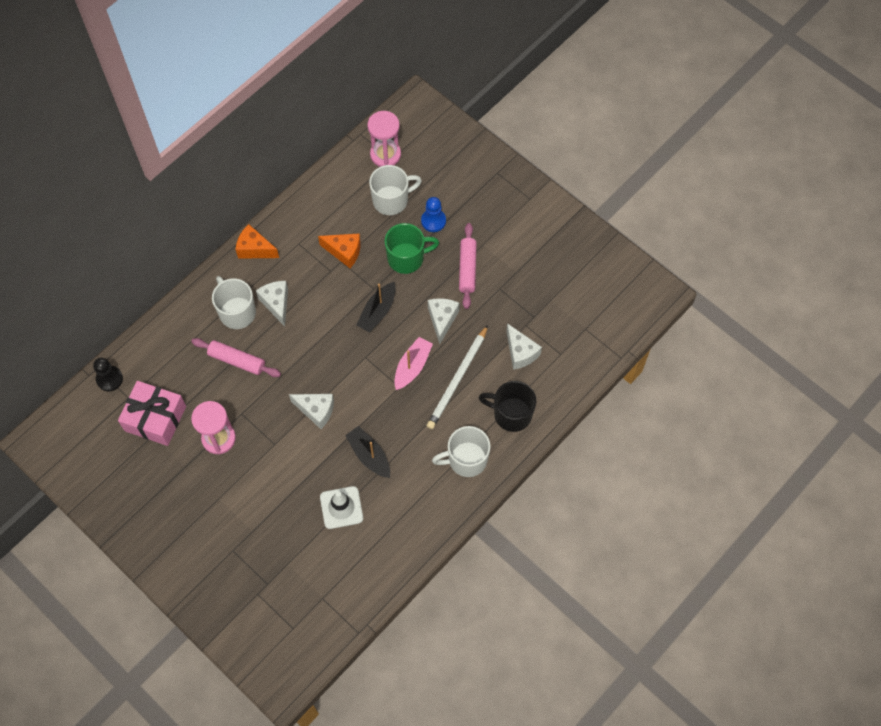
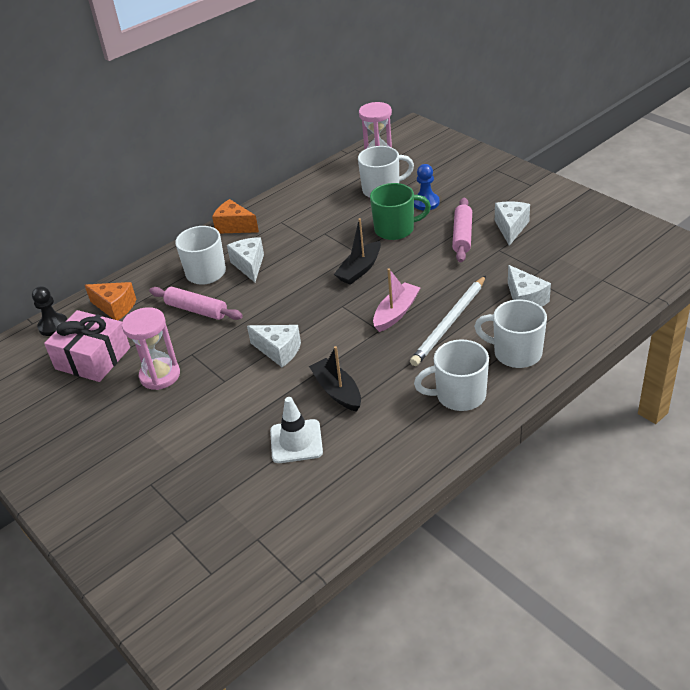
camera: 10 degrees right, 25 degrees down
(344, 252) = (328, 226): orange cheese -> orange cheese (115, 307)
(442, 320) = (433, 275): white cheese -> white cheese (511, 228)
(511, 414) = (516, 353): black mug -> white mug

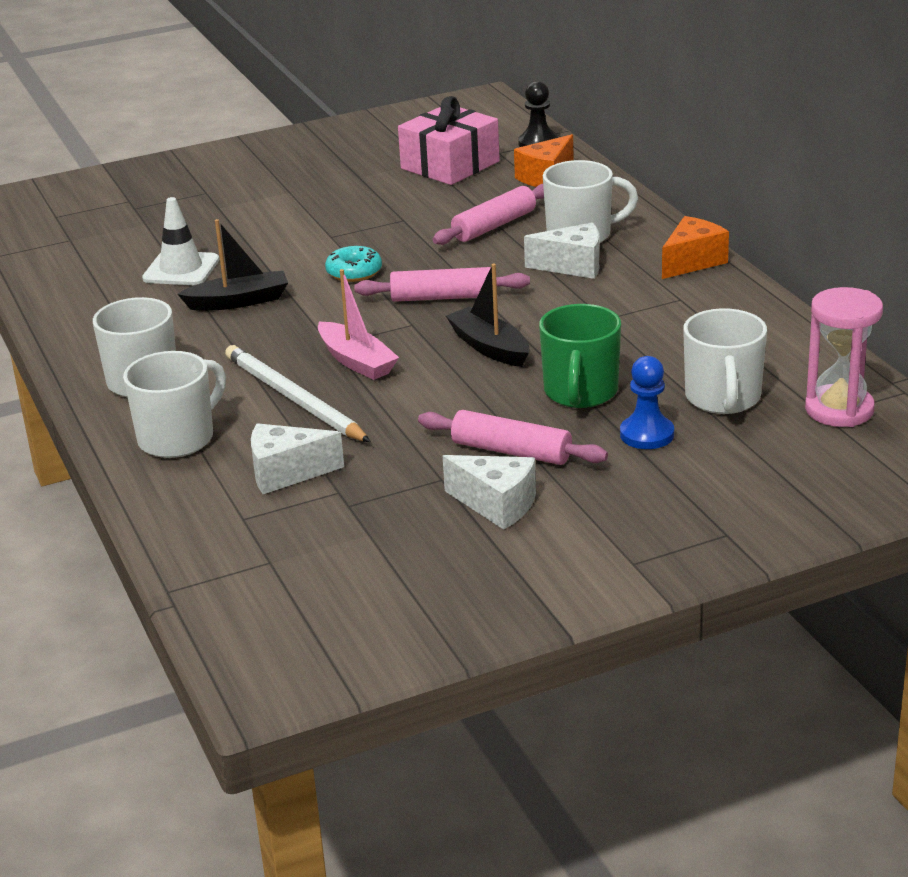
camera: 105 degrees right, 10 degrees down
(160, 375) = (379, 200): pink hourglass -> none
(279, 351) = (354, 272): white cheese -> turquoise donut
(304, 303) = (443, 297): none -> pink rolling pin

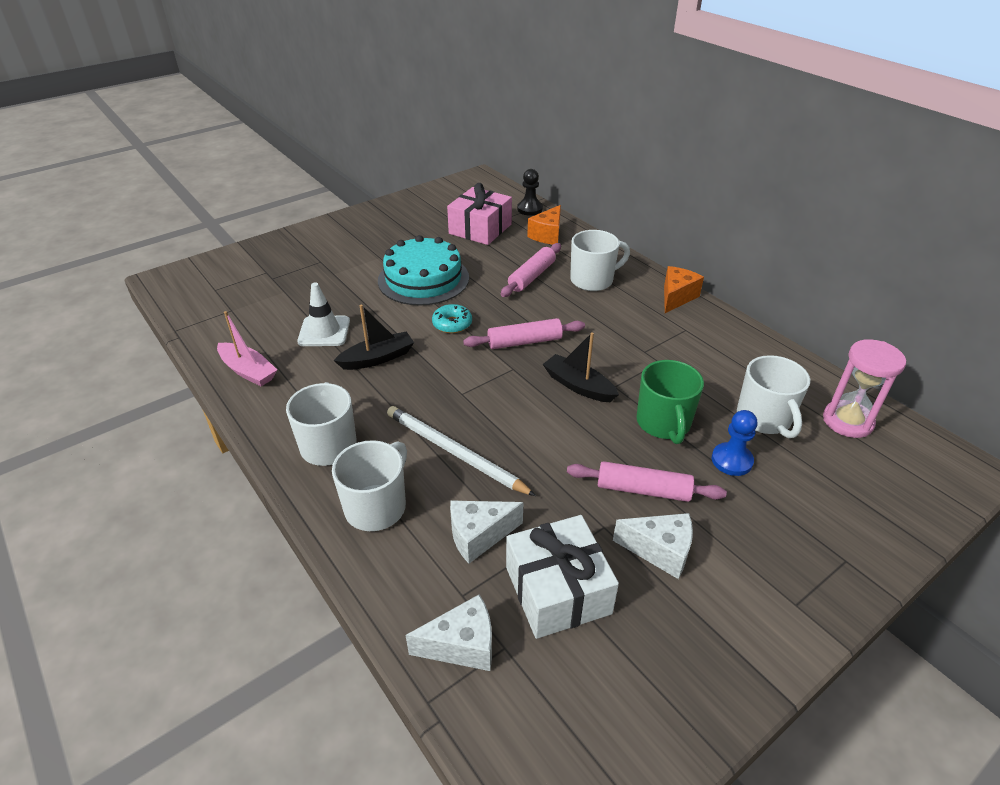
camera: 15 degrees left, 10 degrees up
(339, 220) = (423, 279): none -> turquoise cake
(354, 524) = (558, 590): none -> white gift
(356, 361) = (488, 409): pink boat -> pink boat (248, 371)
(573, 266) = (600, 307): white cheese -> white cheese (462, 645)

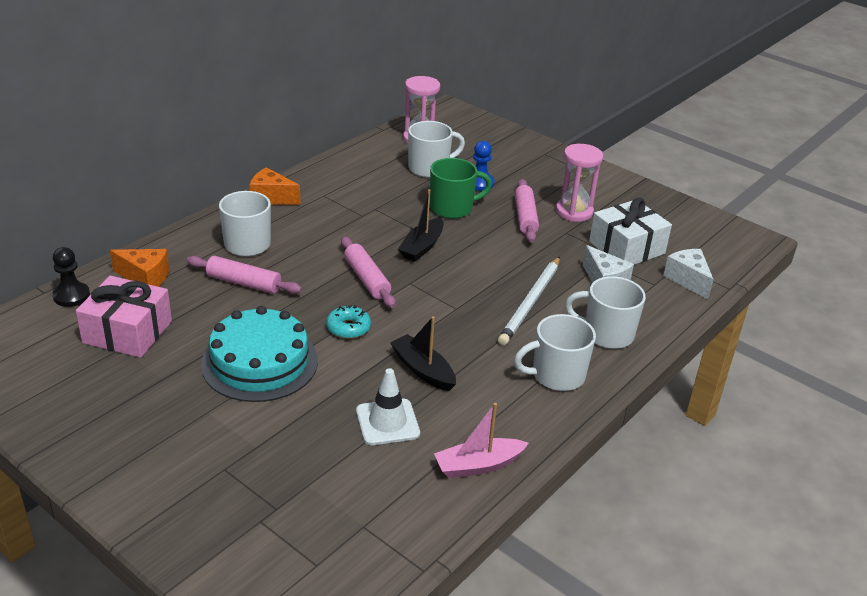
camera: 105 degrees left, 5 degrees down
(248, 371) = (478, 465): pink boat -> pink boat turned 135 degrees counterclockwise
(660, 551) = (574, 212): white cheese -> pink hourglass

